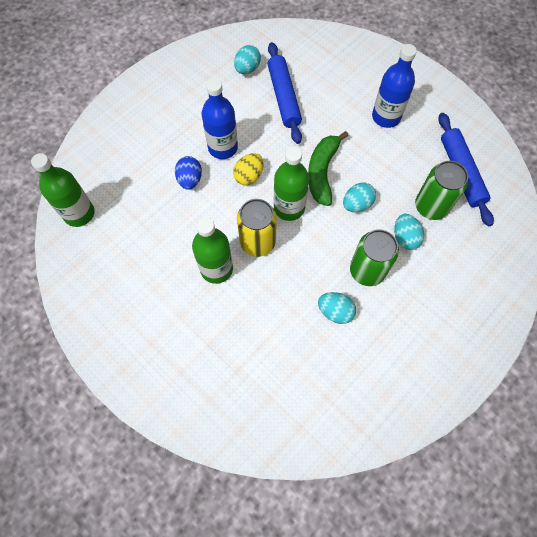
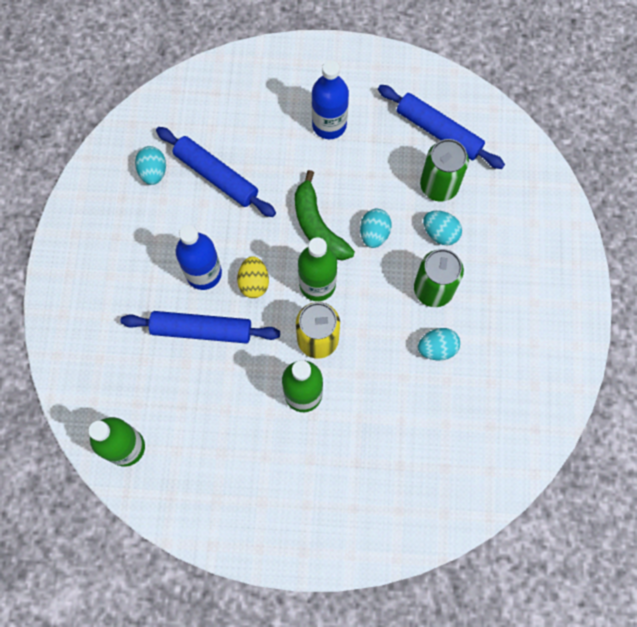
camera: 40 degrees left, 5 degrees up
(190, 179) = (201, 330): blue egg -> blue rolling pin

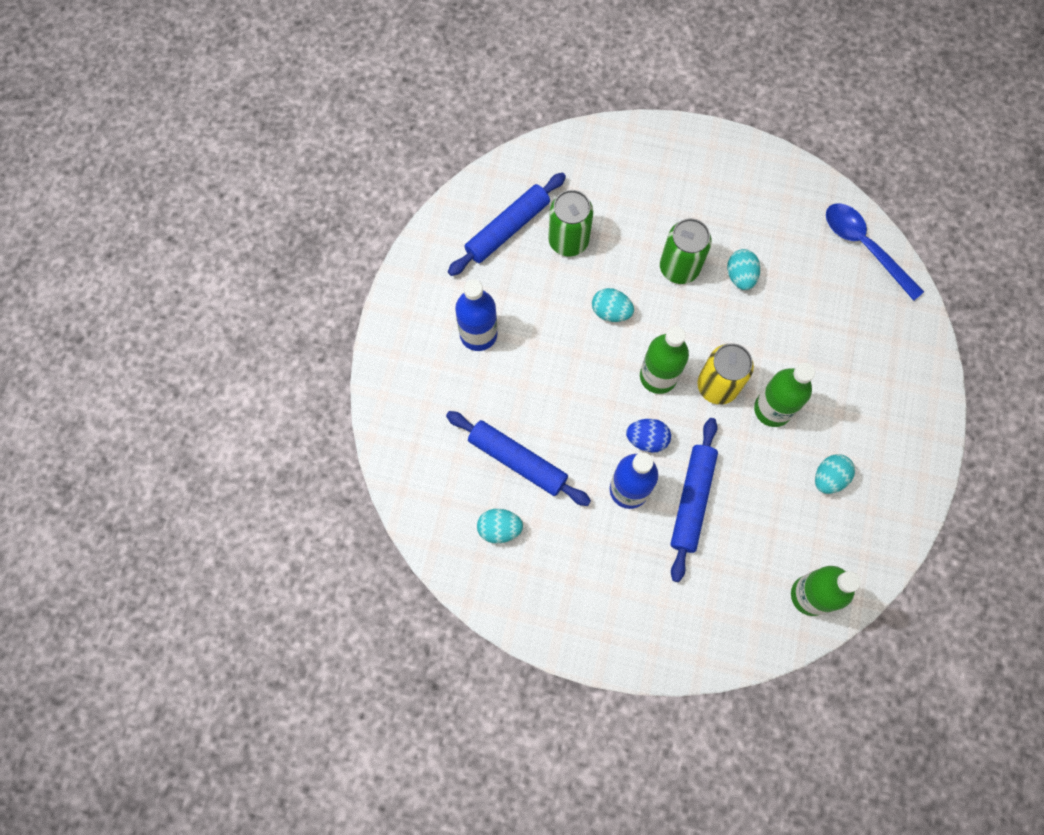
camera: 80 degrees left, 0 degrees up
(216, 176) = (517, 461): blue rolling pin -> blue rolling pin turned 75 degrees clockwise
(254, 282) = (647, 439): yellow egg -> blue egg
(317, 226) = (593, 365): green banana -> none
(440, 233) = (620, 249): turquoise egg -> turquoise egg (829, 478)
(497, 470) = (864, 247): none -> blue spoon

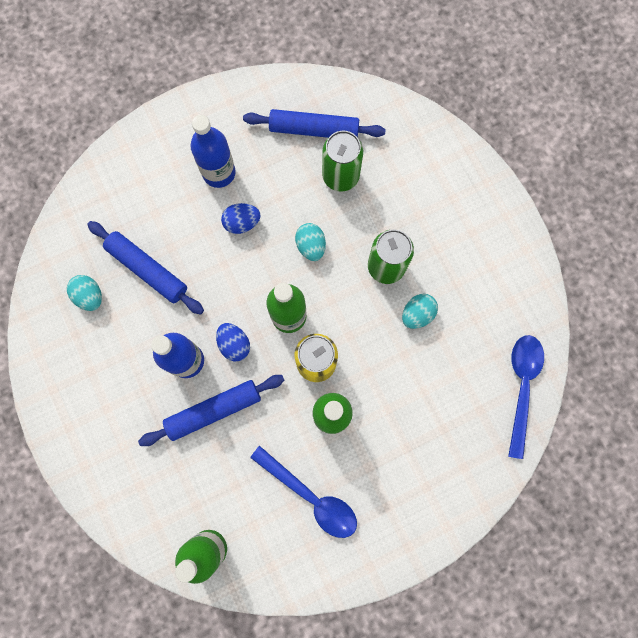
camera: 50 degrees right, 5 degrees up
(517, 461) = (147, 270): blue rolling pin -> blue rolling pin turned 45 degrees counterclockwise
(542, 350) = (242, 223): none -> blue egg
(829, 478) = (311, 496): turquoise egg -> blue spoon

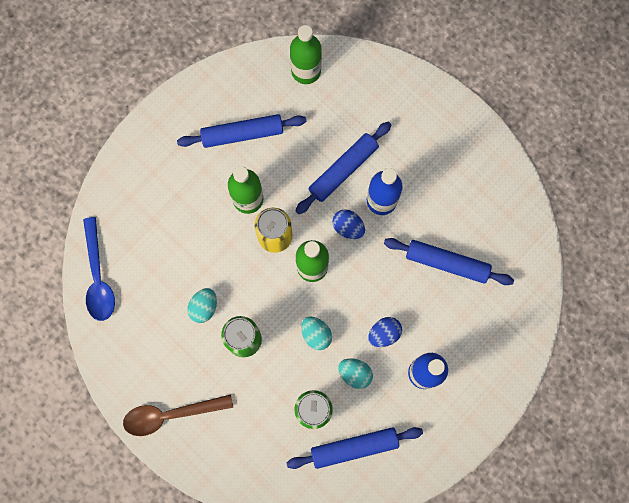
camera: 160 degrees right, 0 degrees up
(90, 296) = (484, 224): turquoise egg -> turquoise egg (355, 374)
(311, 496) = (242, 133): blue spoon -> blue rolling pin
(483, 220) = (171, 414): none -> brown spoon

